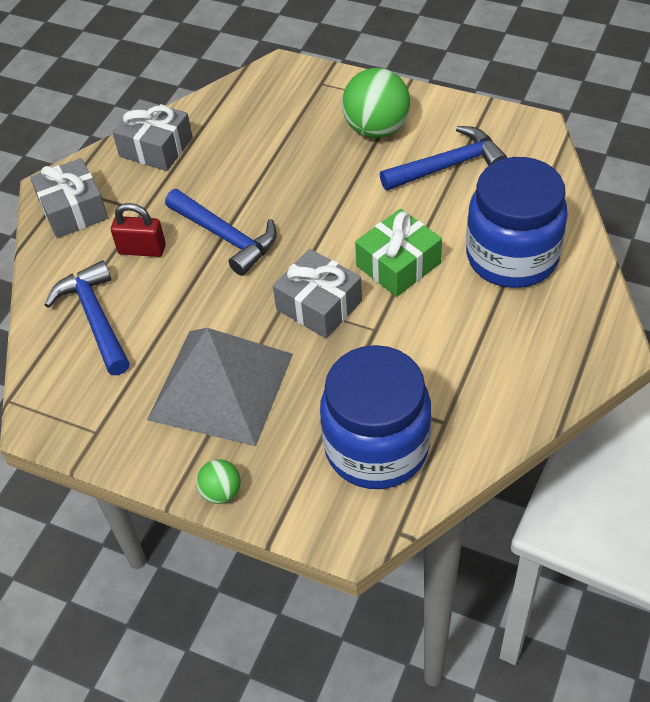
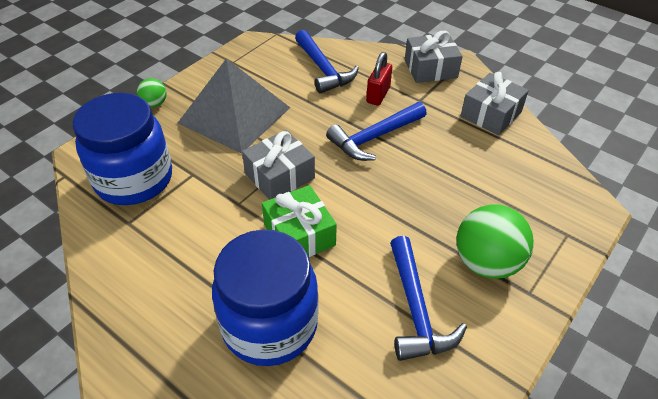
camera: 100 degrees right, 5 degrees down
(95, 318) = (323, 69): blue hammer -> blue hammer turned 75 degrees clockwise

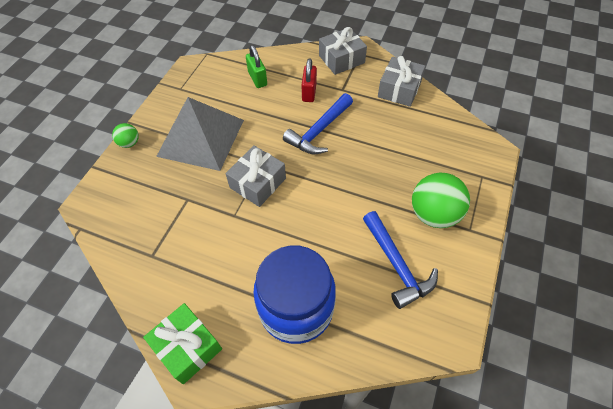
camera: 15 degrees left, 10 degrees up
(134, 180) = (141, 217): blue jar -> none
(299, 235) = (291, 229): green gift -> green gift (187, 347)
(323, 69) = (257, 79): blue hammer -> green padlock

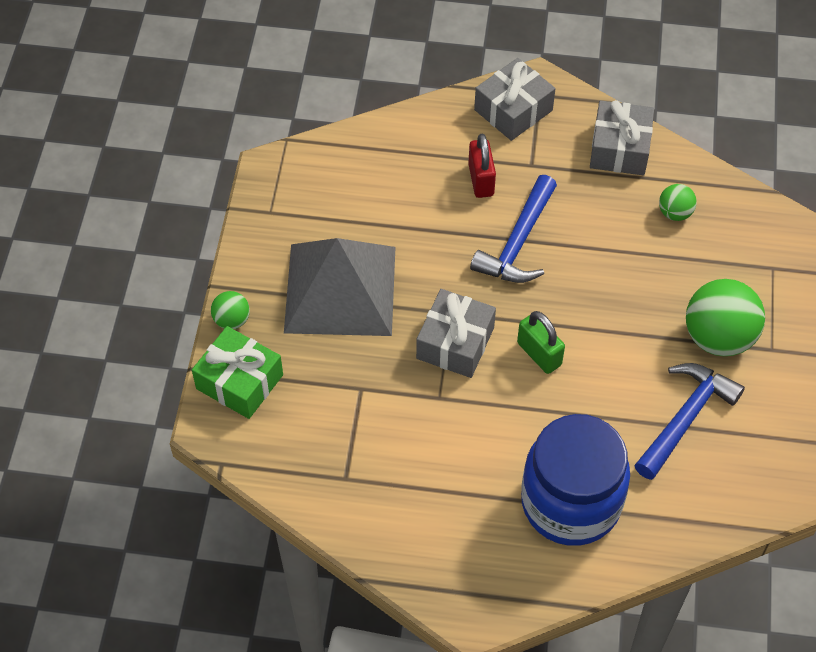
camera: 15 degrees left, 0 degrees up
(187, 347) = (446, 581): green gift -> green gift (239, 382)
(257, 79) = (390, 171): green padlock -> green padlock (539, 354)
(396, 265) = (685, 418): blue hammer -> blue hammer turned 105 degrees counterclockwise
(424, 131) = (675, 213): none -> green ball

